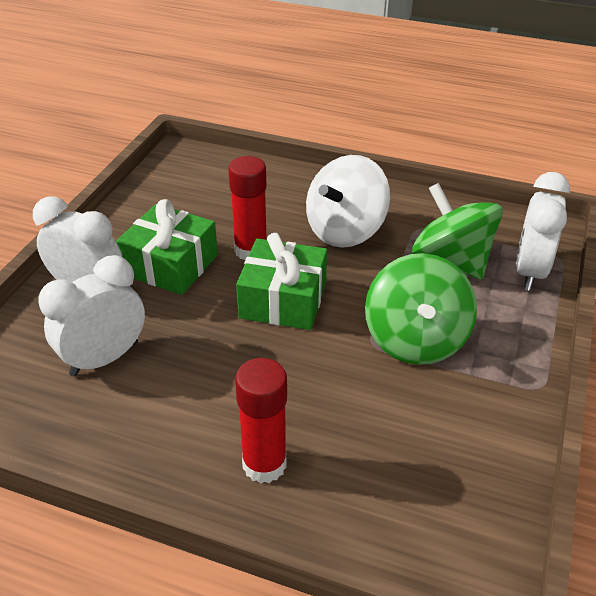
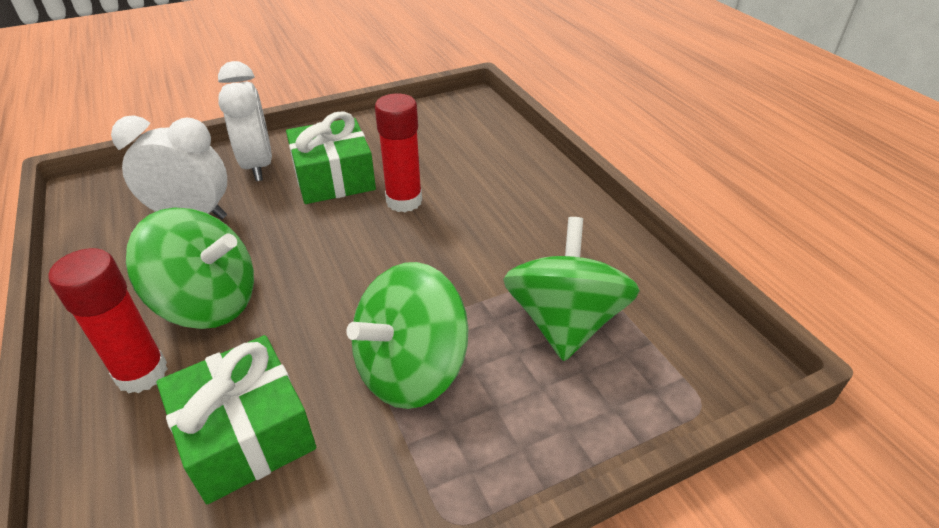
camera: 45 degrees right, 0 degrees up
(230, 397) = (208, 302): none -> green spinning top
(283, 300) = (363, 255): green gift -> green gift (246, 434)
(345, 230) = (506, 231): white spinning top -> none
(529, 271) = (637, 392): white clock -> none

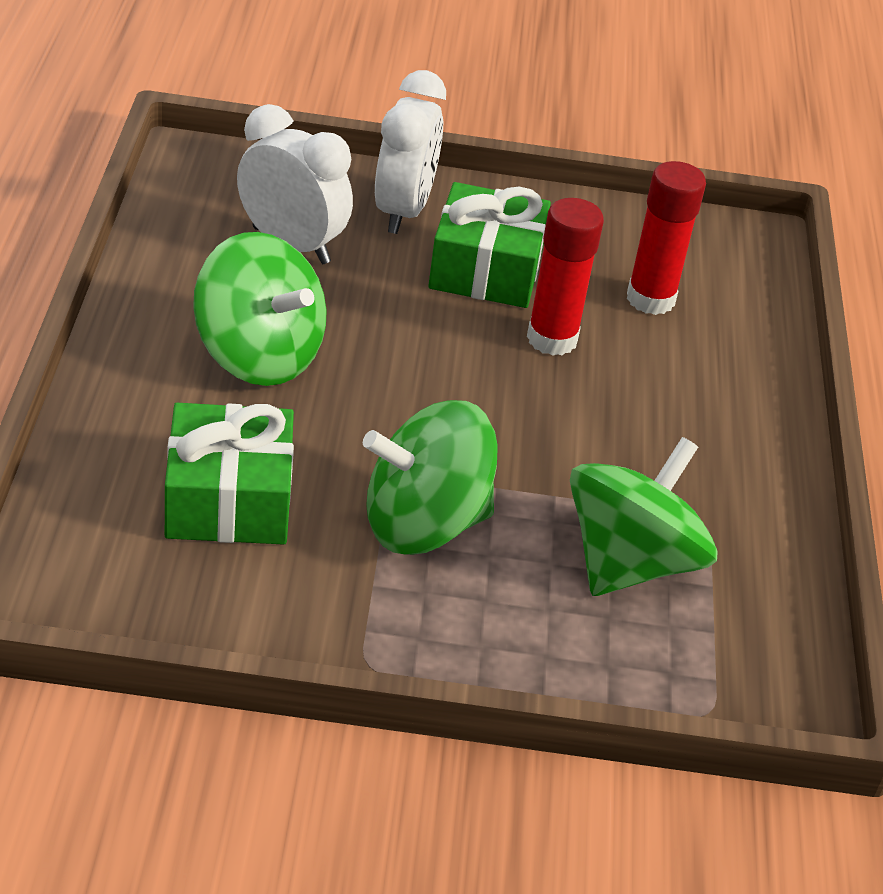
camera: 25 degrees right, 0 degrees up
(142, 373) = (160, 396): red glue stick -> red glue stick (650, 299)

